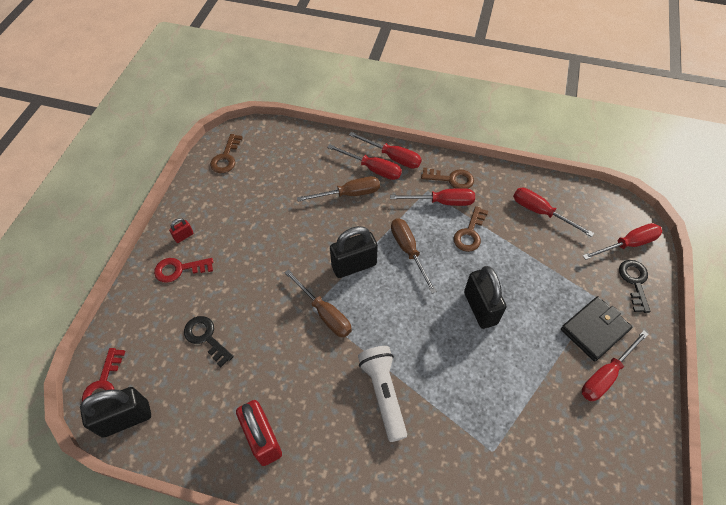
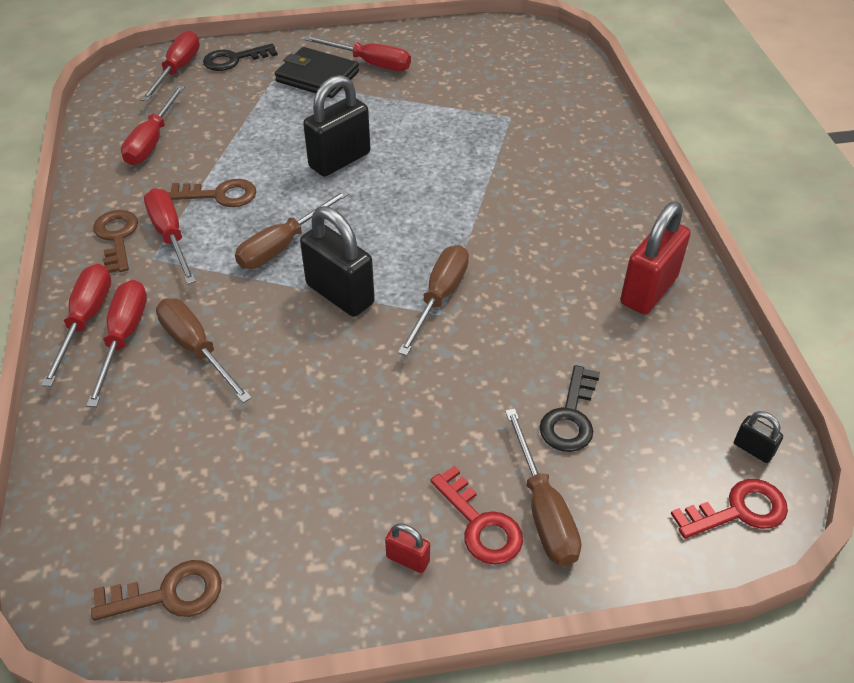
camera: 115 degrees left, 10 degrees down
(125, 419) = (753, 449): black padlock -> black padlock, size x0.46
(167, 297) = (543, 510): none -> brown screwdriver
(383, 393) = (510, 207): white flashlight -> none
(628, 244) = (178, 70): red screwdriver -> red screwdriver turned 60 degrees clockwise

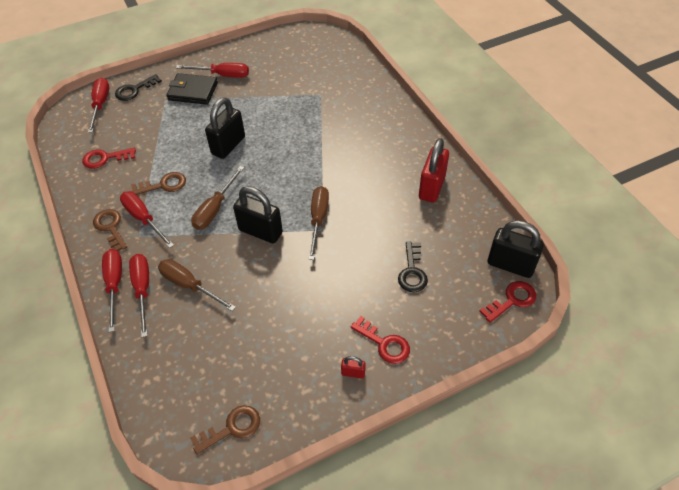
camera: 15 degrees left, 5 degrees up
(152, 141) = (105, 158): red screwdriver -> red key
(543, 510) = (414, 327): brown screwdriver -> none
(753, 449) = (510, 265): black padlock -> black padlock, size x2.18

